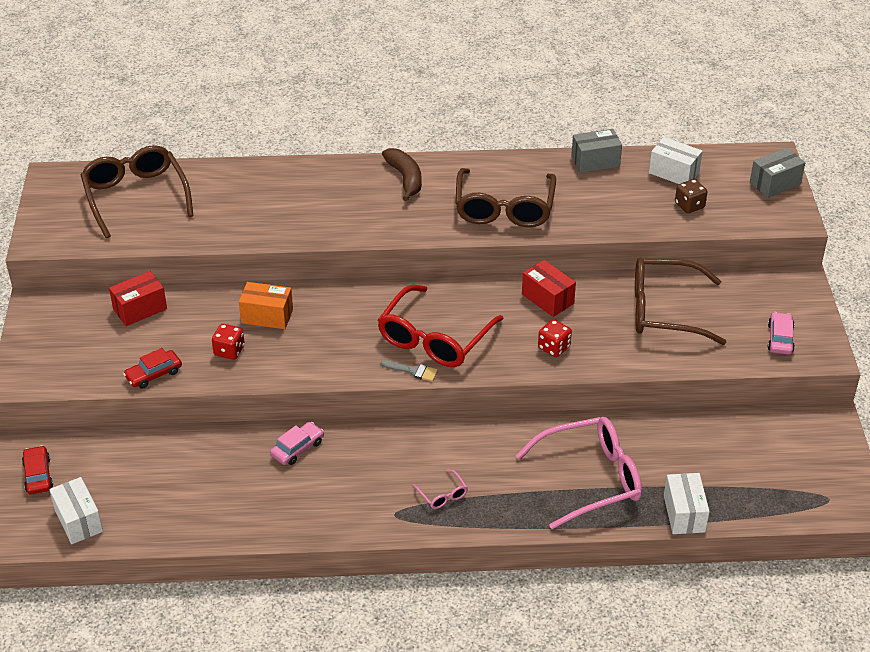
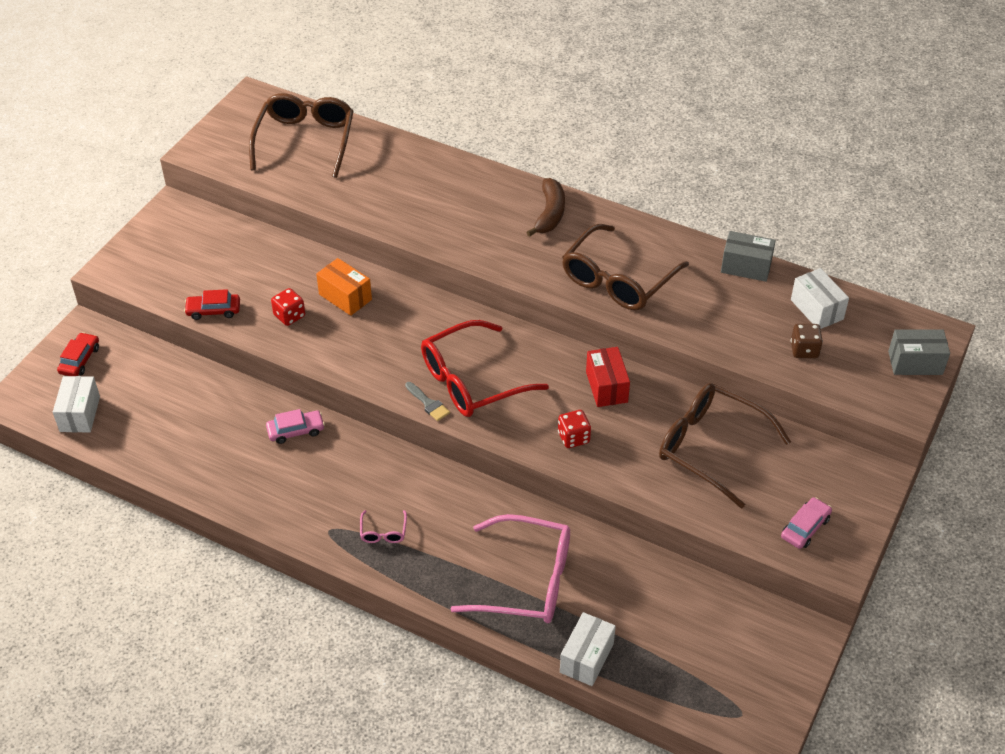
camera: 30 degrees right, 5 degrees up
(140, 309) = (248, 246): red box -> none

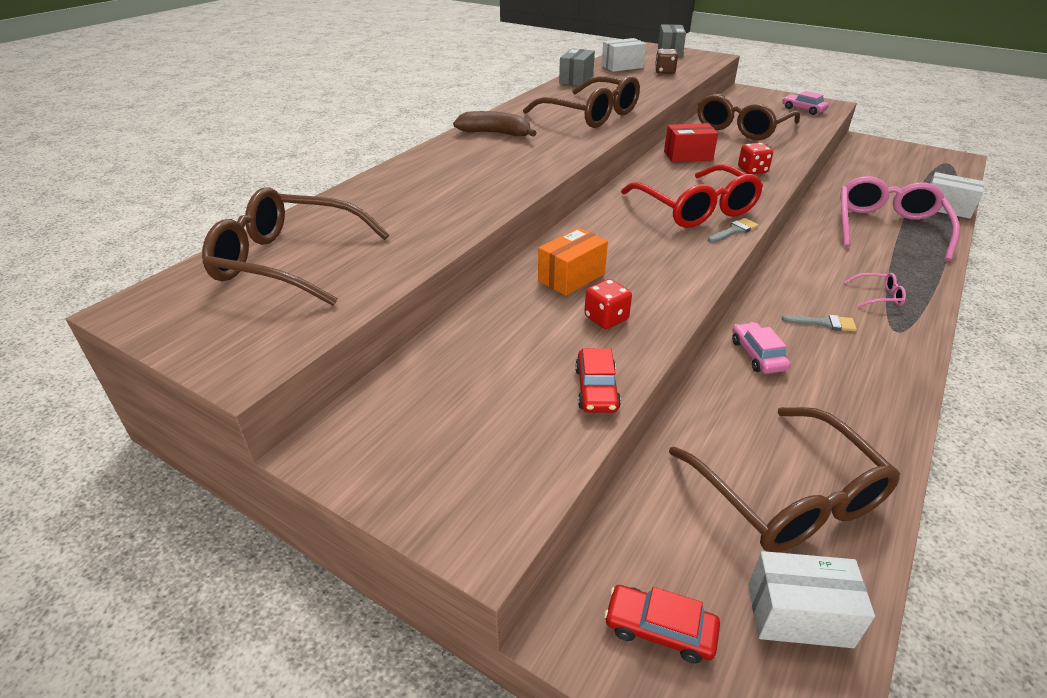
camera: 85 degrees left, 10 degrees down
(156, 424) = (788, 496): none -> brown glasses
(339, 482) = (824, 323): none -> grey brush

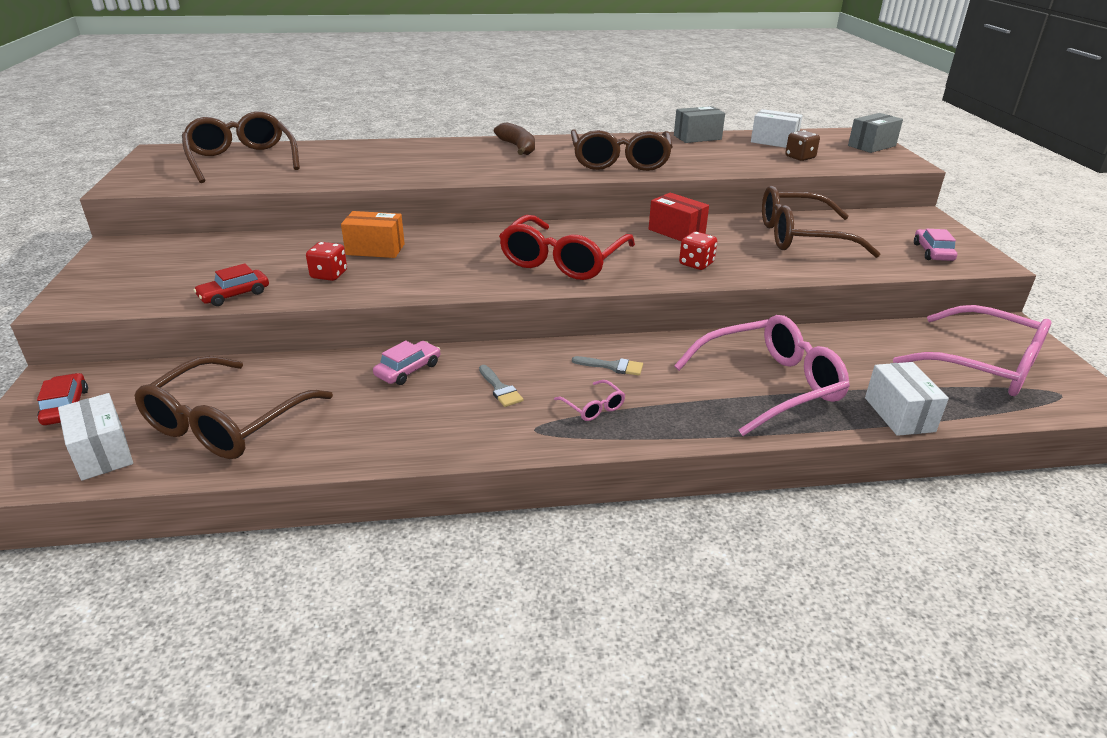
camera: 50 degrees right, 5 degrees down
(734, 231) = (543, 284): grey brush -> grey brush (612, 366)
(904, 165) = (984, 365): none -> pink glasses

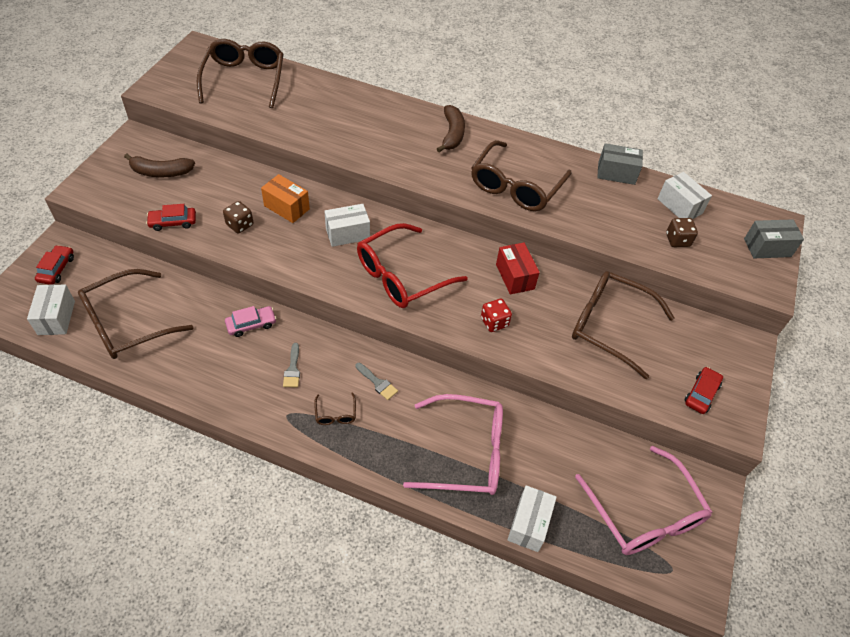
camera: 25 degrees right, 20 degrees up
(179, 263) = (161, 172): none -> brown banana
(329, 275) = (240, 225): red dice -> brown dice
(469, 249) = (347, 234): none -> white box
(593, 407) = (335, 414): pink glasses -> brown glasses
(932, 252) = (701, 394): pink car -> red car

